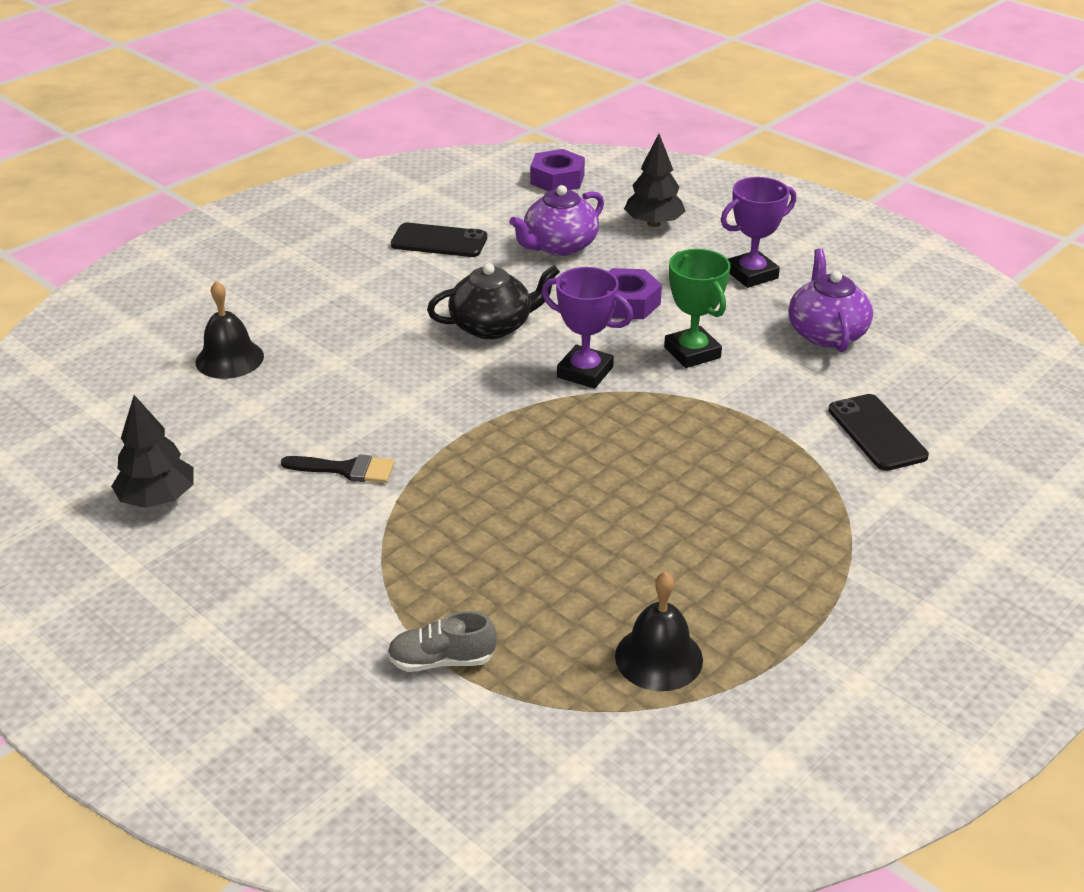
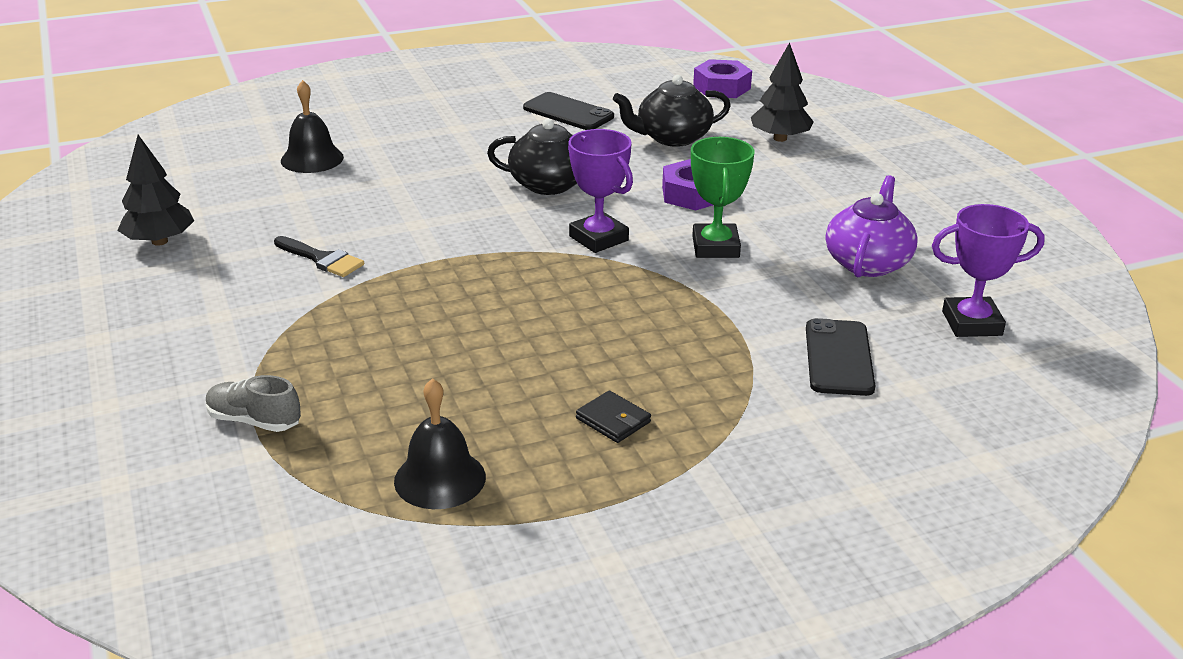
camera: 25 degrees right, 5 degrees down
(559, 246) = (672, 138): purple teapot -> black teapot
(751, 274) = (837, 198): purple trophy -> purple trophy (972, 323)
(752, 551) = (613, 420): none -> black wallet

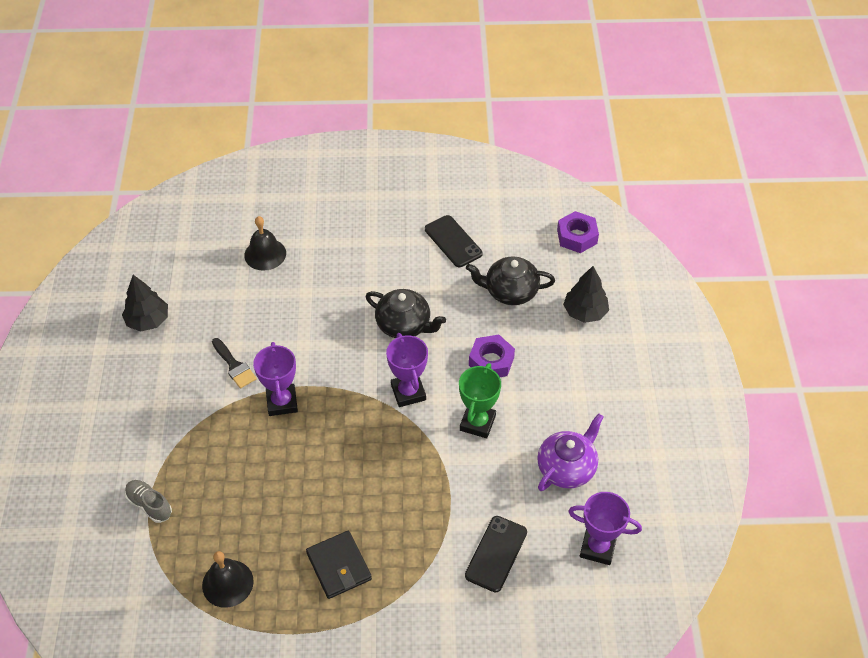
camera: 20 degrees right, 20 degrees up
(417, 279) = (282, 402): none -> purple trophy
(613, 420) = (339, 566): black wallet -> black wallet, size x1.63

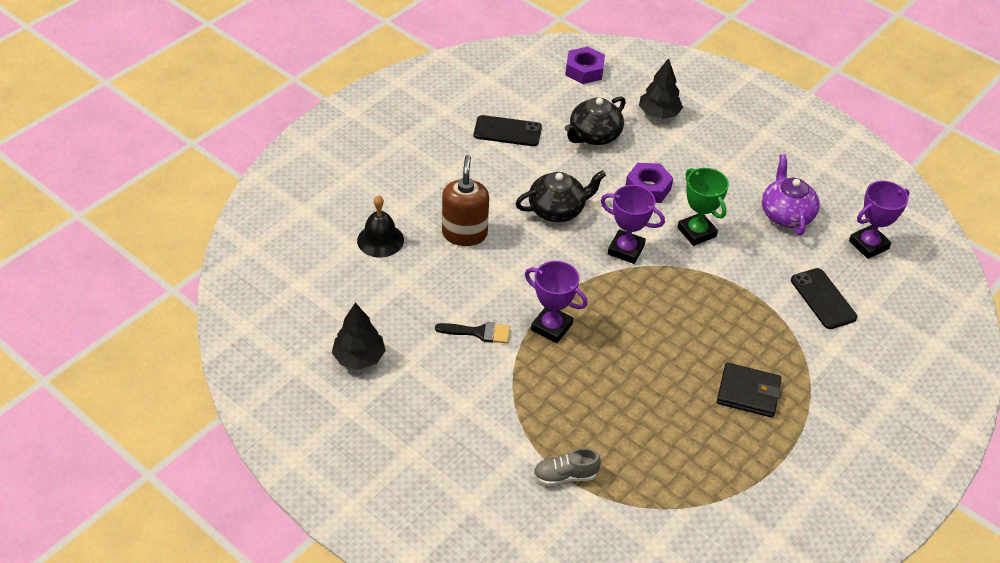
camera: 50 degrees left, 5 degrees down
(227, 583) = (697, 471): black bell -> none
(321, 292) = (464, 234): none -> brown soap dispenser

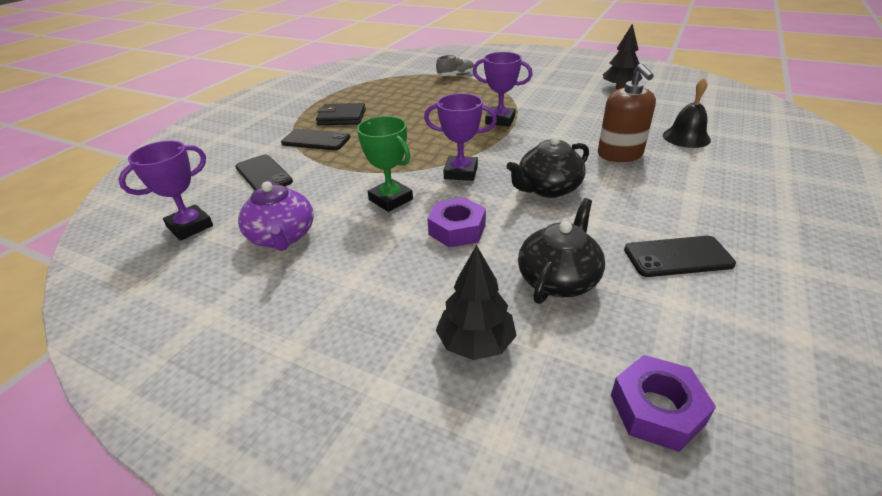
camera: 170 degrees right, 10 degrees down
(478, 332) = (552, 109): black brush -> none
(776, 347) = (316, 140): none -> black phone

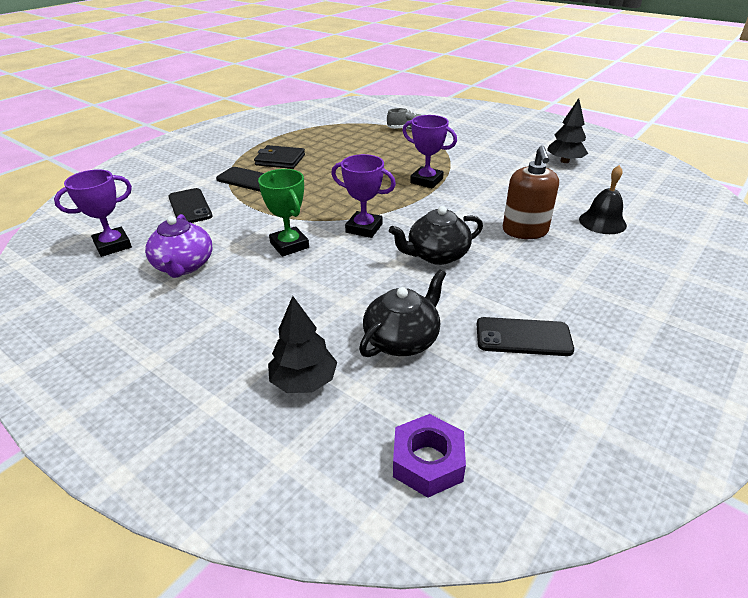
camera: 10 degrees right, 0 degrees up
(457, 229) = (335, 281): purple nut -> none

